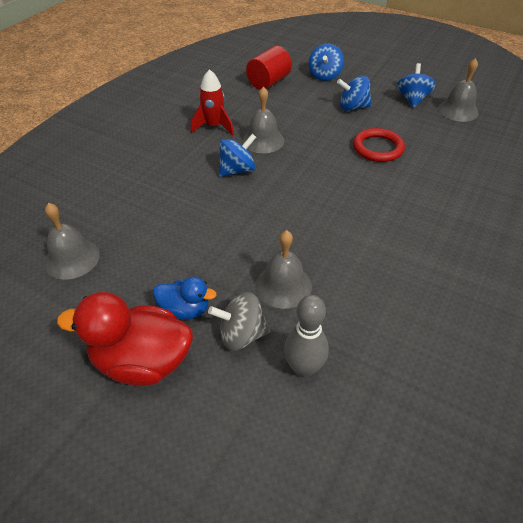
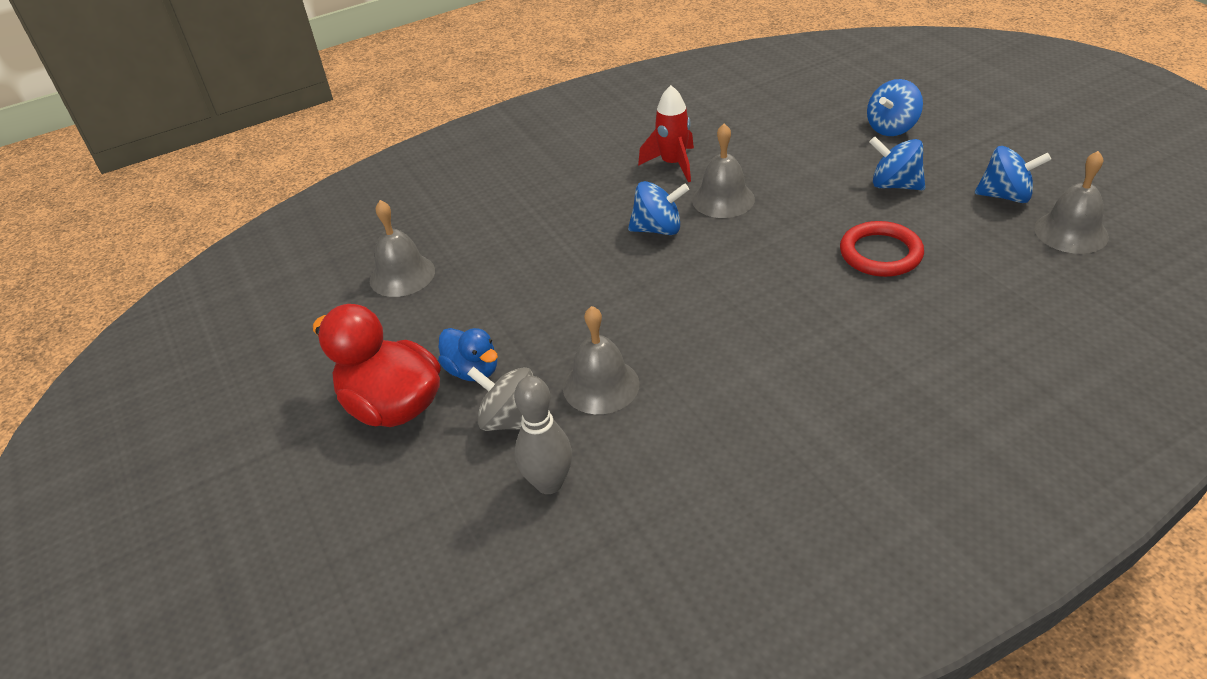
camera: 35 degrees right, 5 degrees down
(269, 82) = (798, 119): red cylinder -> none
(412, 99) = (1005, 196): blue spinning top -> blue spinning top turned 60 degrees clockwise

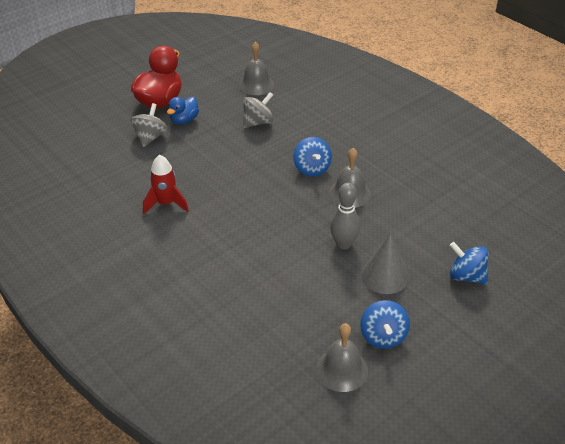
camera: 75 degrees right, 0 degrees up
(516, 278) = (258, 122): none -> grey spinning top
(549, 483) = (111, 154): grey bowling pin -> grey bowling pin (343, 244)
(601, 385) = (174, 162): grey bell -> none
(673, 164) = (386, 169): red rocket -> red rocket (166, 204)
(880, 253) = (300, 267): red ring -> none
(894, 185) = (384, 276): blue spinning top -> grey cone

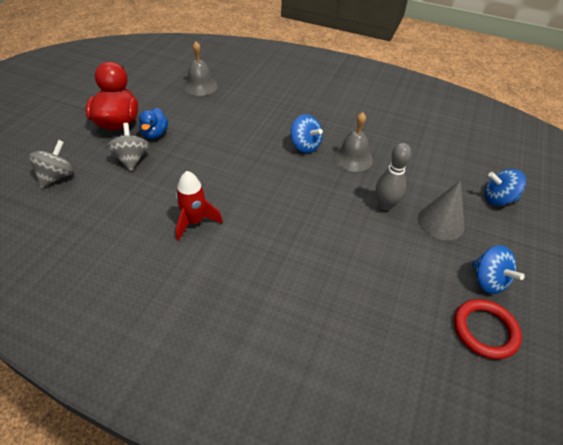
camera: 30 degrees left, 5 degrees up
(258, 122) = (226, 118): grey spinning top -> grey spinning top (56, 177)
(341, 370) = (485, 330): grey bell -> red ring

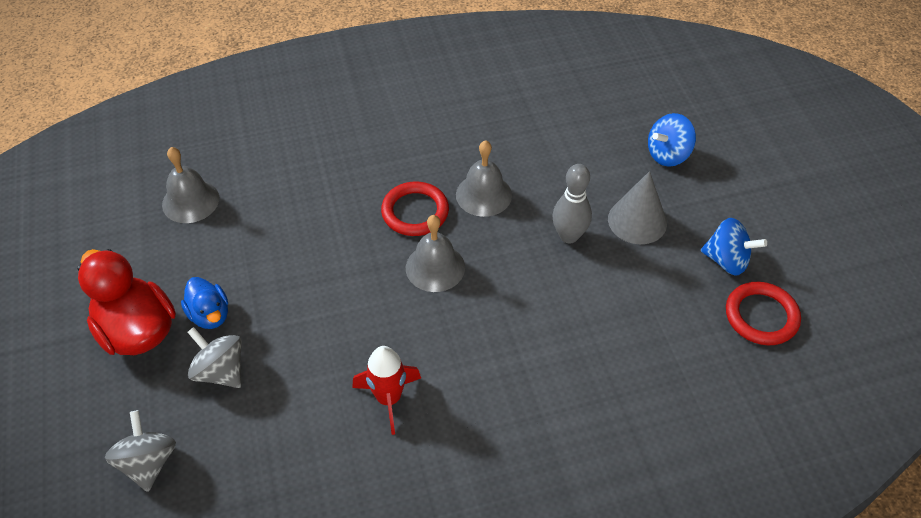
camera: 35 degrees left, 5 degrees up
(288, 176) = (435, 267): none -> grey bell
(305, 146) = (415, 212): blue spinning top -> red ring

